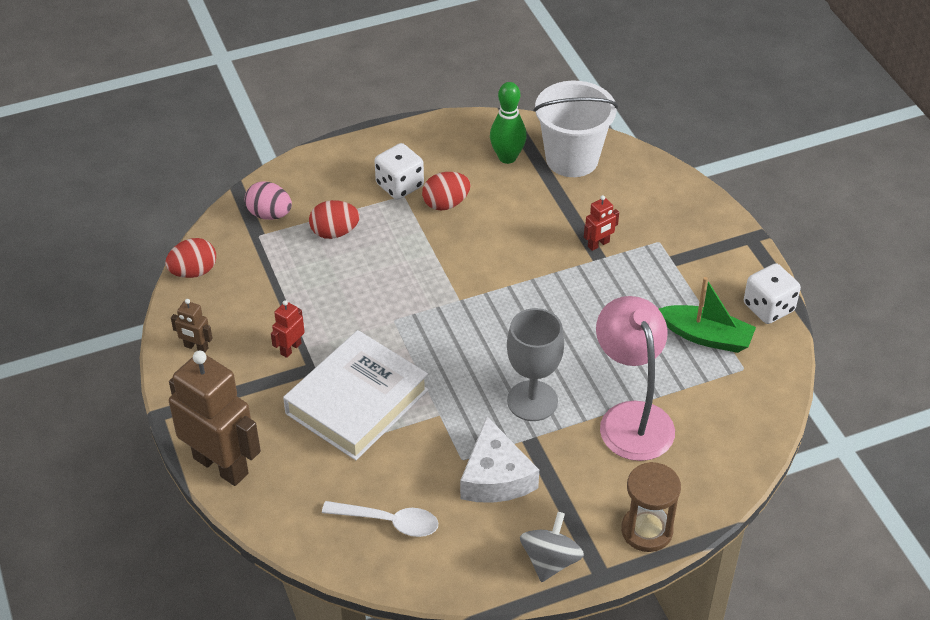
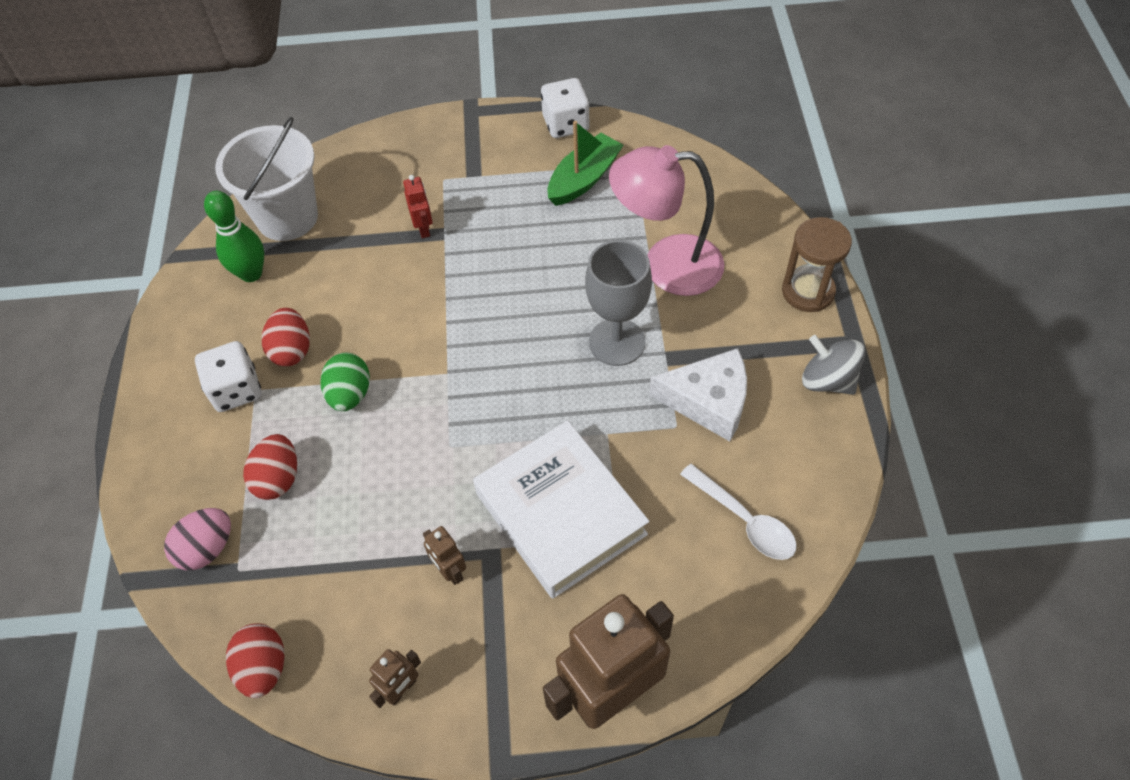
camera: 70 degrees left, 10 degrees up
(290, 348) = (450, 571): red robot -> brown robot
(388, 522) = (744, 520): white spoon -> white spoon turned 105 degrees clockwise
(419, 249) = (350, 394): none -> green egg

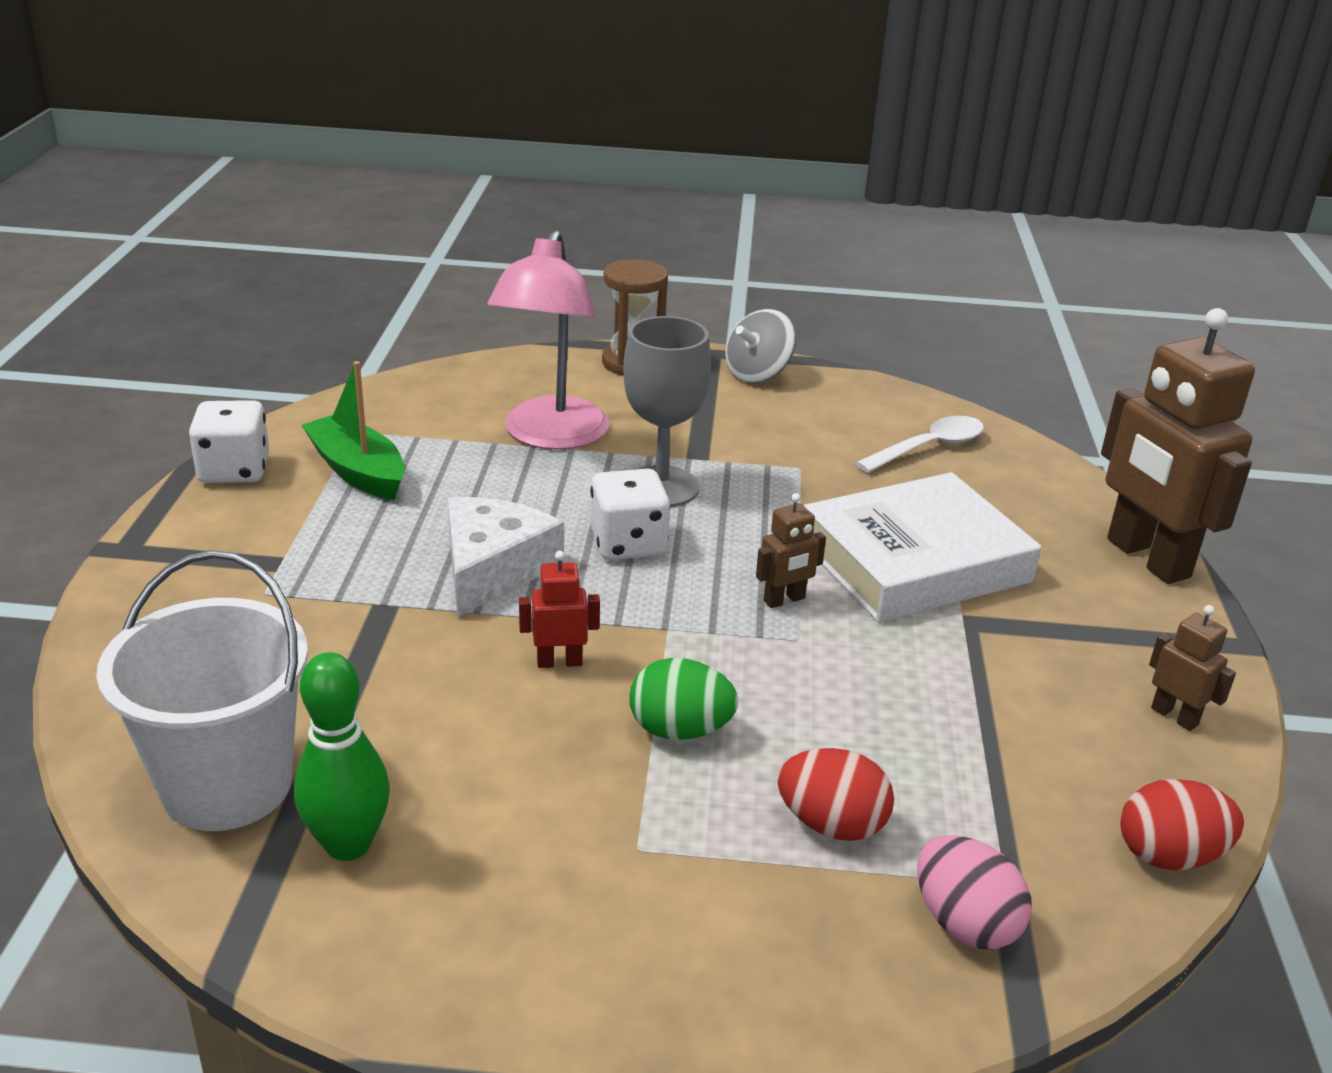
camera: 85 degrees left, 25 degrees down
(236, 390) = (630, 875): white dice -> white dice (628, 544)
(292, 350) = (563, 795): red egg -> none
(423, 228) = (362, 623): red robot -> red robot (559, 662)
(450, 571) = (997, 658): brown robot -> brown robot (784, 600)
(708, 401) = (768, 442): white cheese -> white cheese (493, 569)

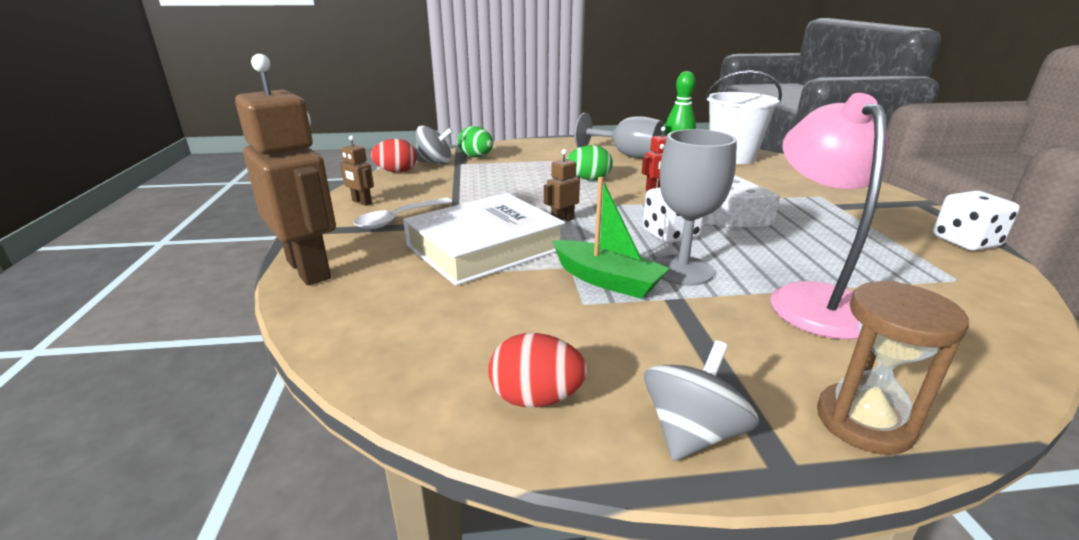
camera: 170 degrees right, 5 degrees down
(358, 471) = (895, 252): green boat -> green boat (606, 280)
(507, 851) = (627, 155): none -> grey goblet
(831, 824) = (522, 167): red egg -> red egg (536, 398)
(928, 448) = (461, 344): white spoon -> white spoon (399, 219)
(964, 923) = (476, 157): pink egg -> green egg
(1081, 900) = (435, 162): none -> grey spinning top

